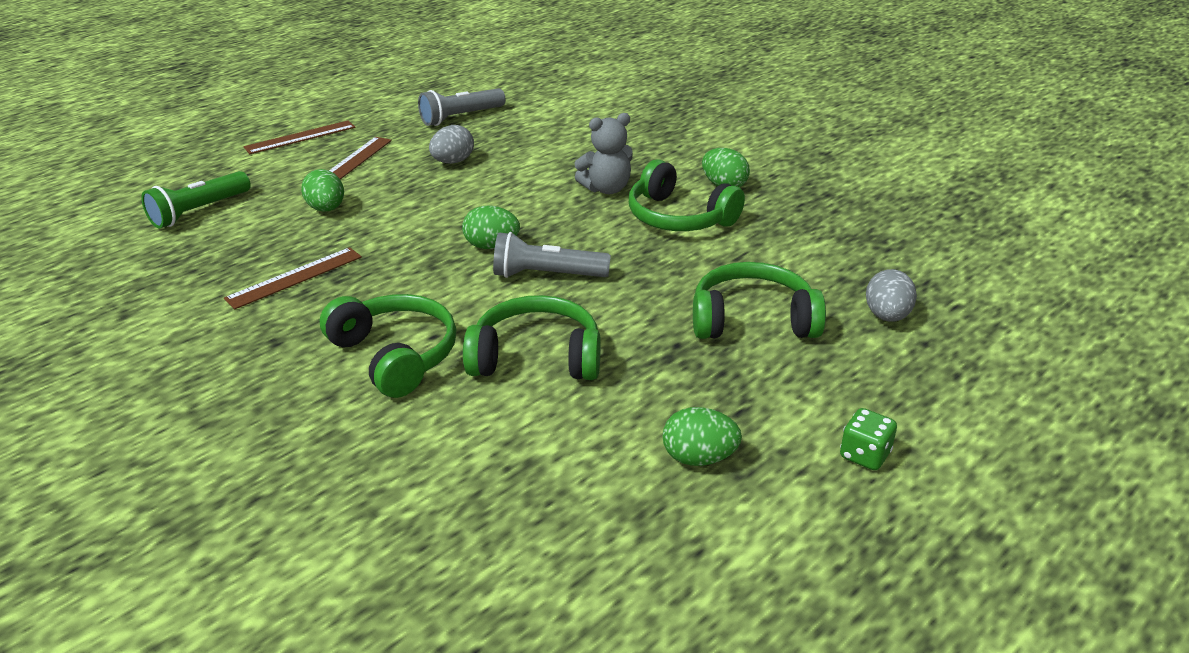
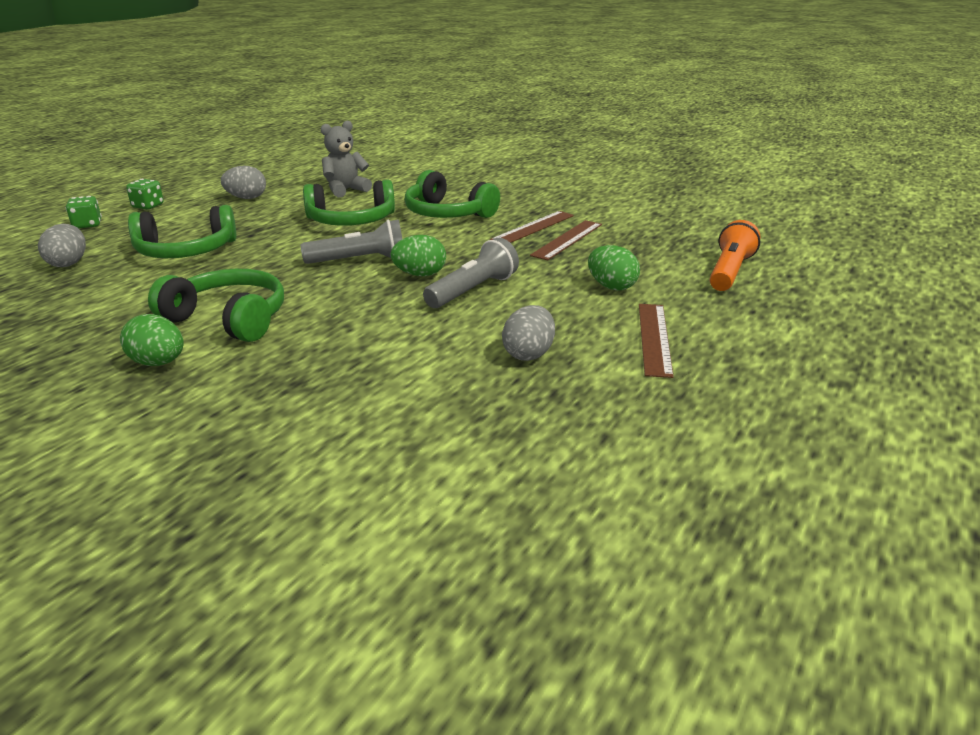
camera: 165 degrees right, 5 degrees down
(199, 211) = (729, 272): green flashlight -> orange flashlight
(300, 137) = (774, 365): brown ruler -> brown ruler (533, 227)
(461, 117) = (586, 436): grey flashlight -> grey flashlight (473, 290)
(606, 189) = (314, 341): grey teddy bear -> grey teddy bear (345, 190)
(699, 458) = (246, 198): green egg -> grey egg
(928, 406) = (87, 225): none -> green dice

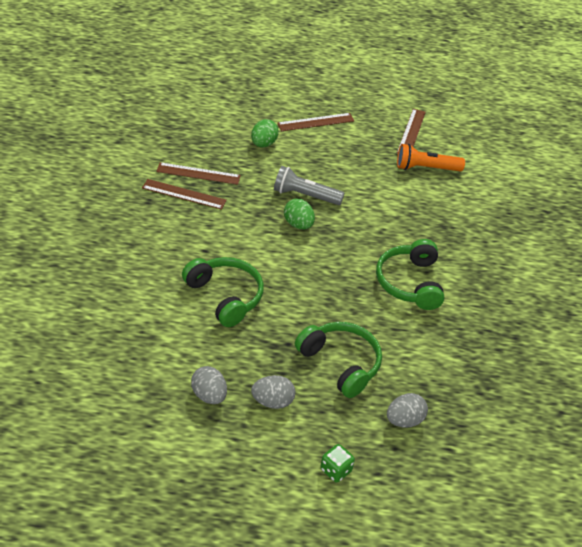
camera: 120 degrees left, 15 degrees up
(148, 206) = (269, 459): green dice -> none
(158, 363) = (469, 285): green egg -> none
(345, 190) = (151, 333): grey teddy bear -> none
(359, 260) = (295, 261): grey flashlight -> none
(447, 213) = (178, 247): green headphones -> none
(528, 354) = (361, 158): grey egg -> grey egg (272, 402)
(580, 433) = (411, 132): none -> brown ruler
(729, 272) = (213, 103): orange flashlight -> orange flashlight (426, 168)

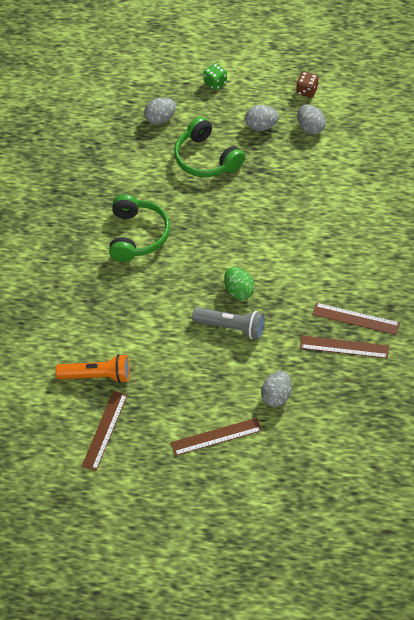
camera: 170 degrees left, 10 degrees up
(209, 449) = (307, 91): none -> brown dice
(225, 296) = (305, 210): green headphones -> none
(263, 144) = (276, 396): green egg -> grey egg

